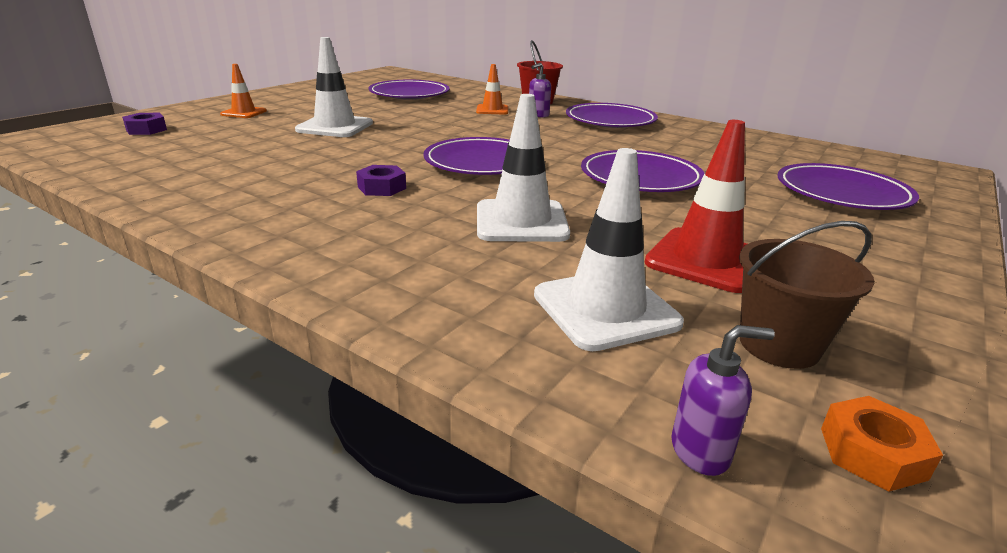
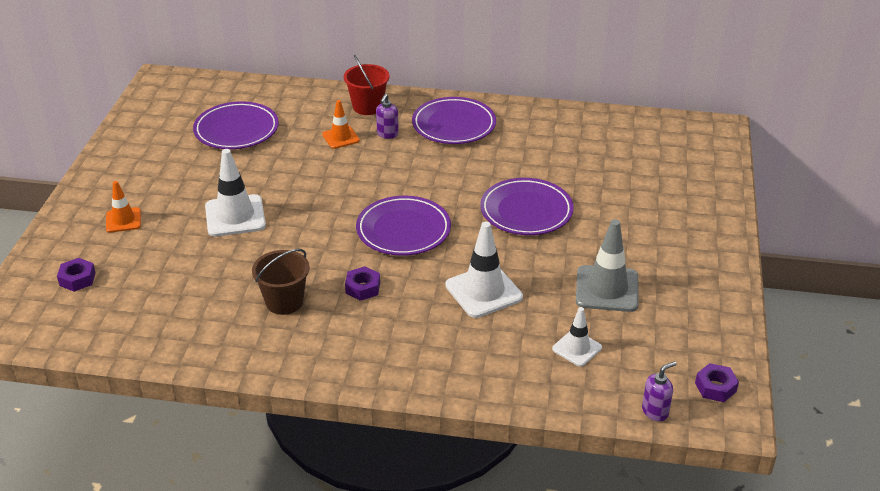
camera: 25 degrees left, 10 degrees up
(605, 309) = (577, 348): white traffic cone -> white traffic cone, size x0.59
(705, 260) = (607, 289): red traffic cone -> grey traffic cone
(779, 345) = (665, 341): brown bucket -> brown bucket (284, 302)
(842, 193) = (660, 185): purple plate -> none
(872, 453) = (715, 387): orange nut -> purple nut

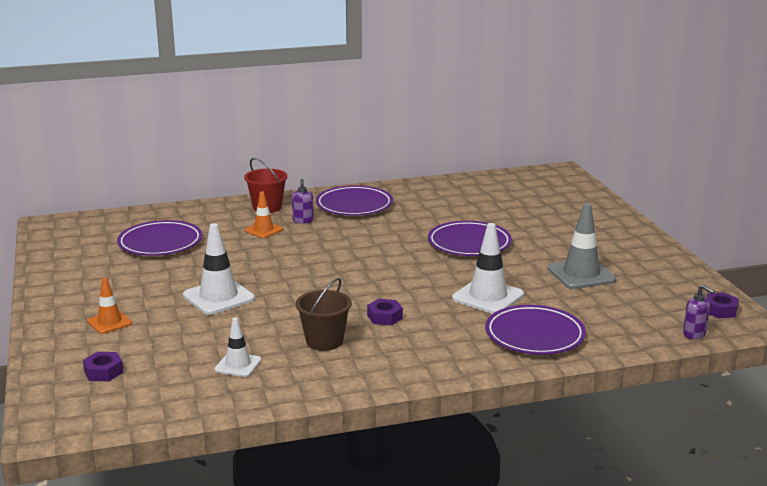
camera: 25 degrees left, 15 degrees down
(403, 230) = (381, 275): purple plate -> purple plate (534, 335)
(577, 348) = (597, 313): white traffic cone -> white traffic cone (238, 365)
(655, 411) = (694, 334): purple soap dispenser -> purple soap dispenser turned 105 degrees clockwise

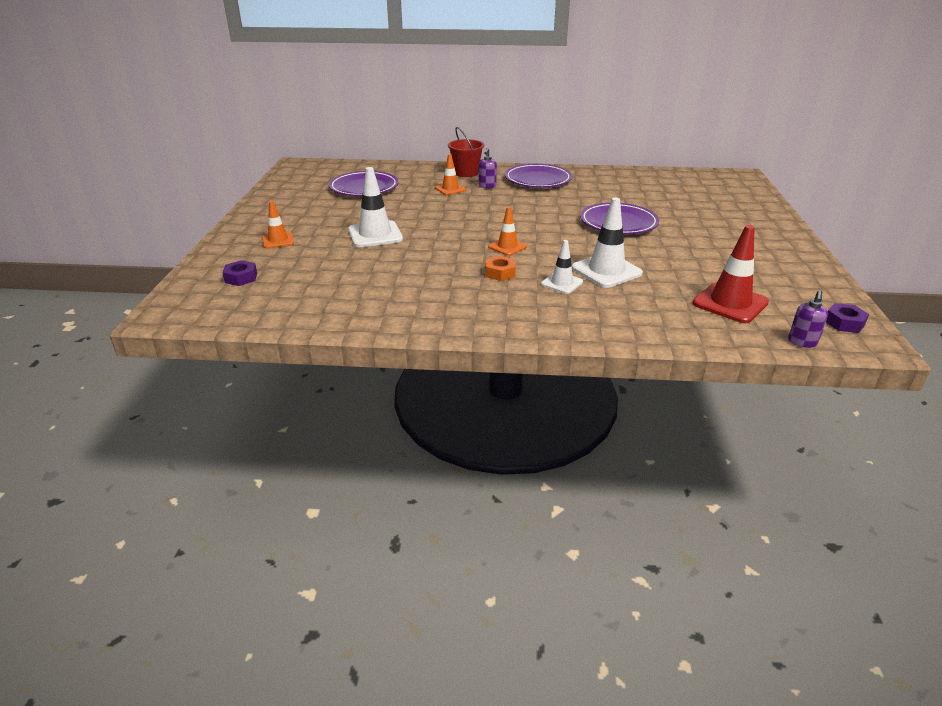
camera: 20 degrees right, 10 degrees up
(238, 365) = (347, 291): white traffic cone -> white traffic cone (562, 283)
(324, 341) = (433, 284): brown bucket -> none
(373, 288) = (507, 247): none -> orange traffic cone
(385, 317) = (500, 273): purple nut -> orange nut
(534, 335) = (630, 313): purple plate -> none
(581, 274) = (710, 265): grey traffic cone -> none
(617, 309) = (730, 303): none -> red traffic cone
(694, 334) = (802, 342): purple soap dispenser -> purple soap dispenser turned 45 degrees clockwise

